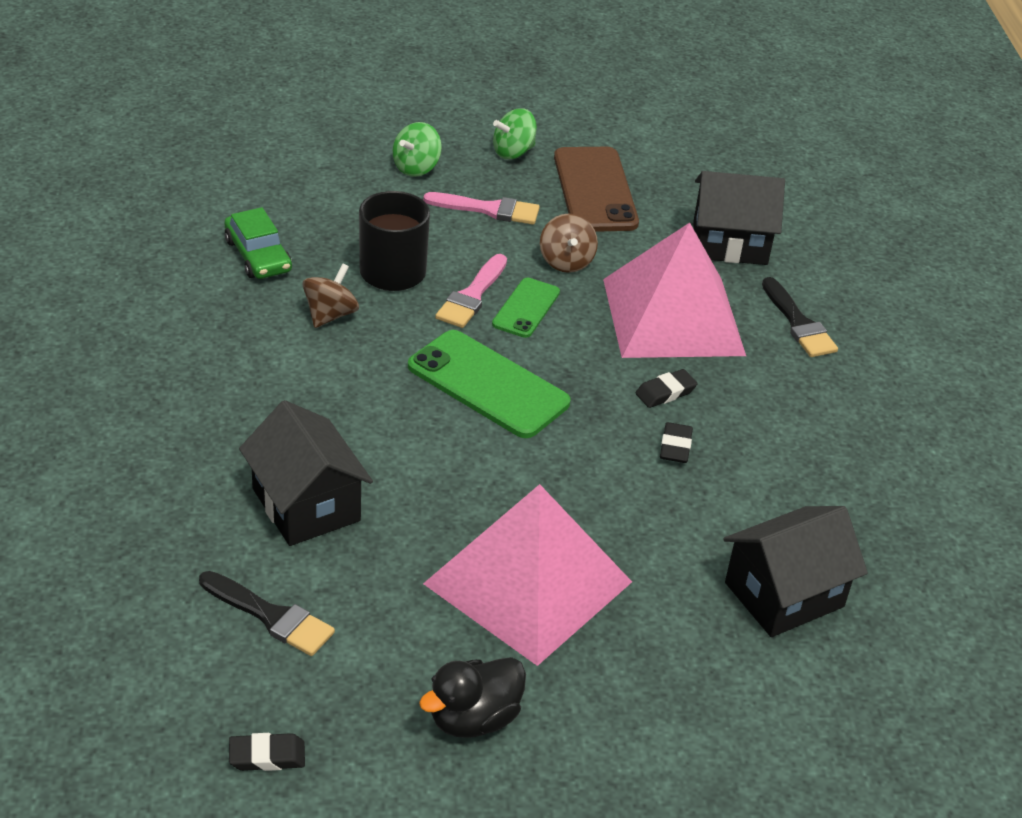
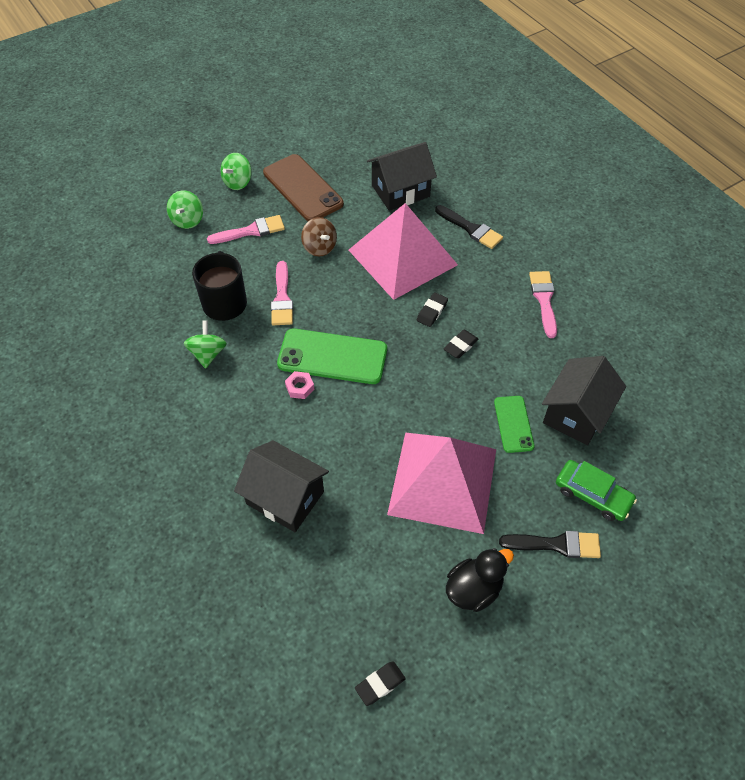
camera: 25 degrees left, 15 degrees up
(258, 256) = (134, 332): green car -> green car (592, 494)
(271, 616) = (317, 587): black brush -> black brush (556, 544)
(330, 315) = (208, 354): brown spinning top -> green spinning top
(418, 399) = (300, 387): none -> pink nut
(474, 719) = (474, 589): black duck -> black duck turned 150 degrees counterclockwise
(526, 308) = (318, 291): green phone -> green phone (513, 424)
(675, 447) = (460, 346): black eraser -> black eraser turned 60 degrees clockwise
(842, 446) = (544, 300): none -> pink brush

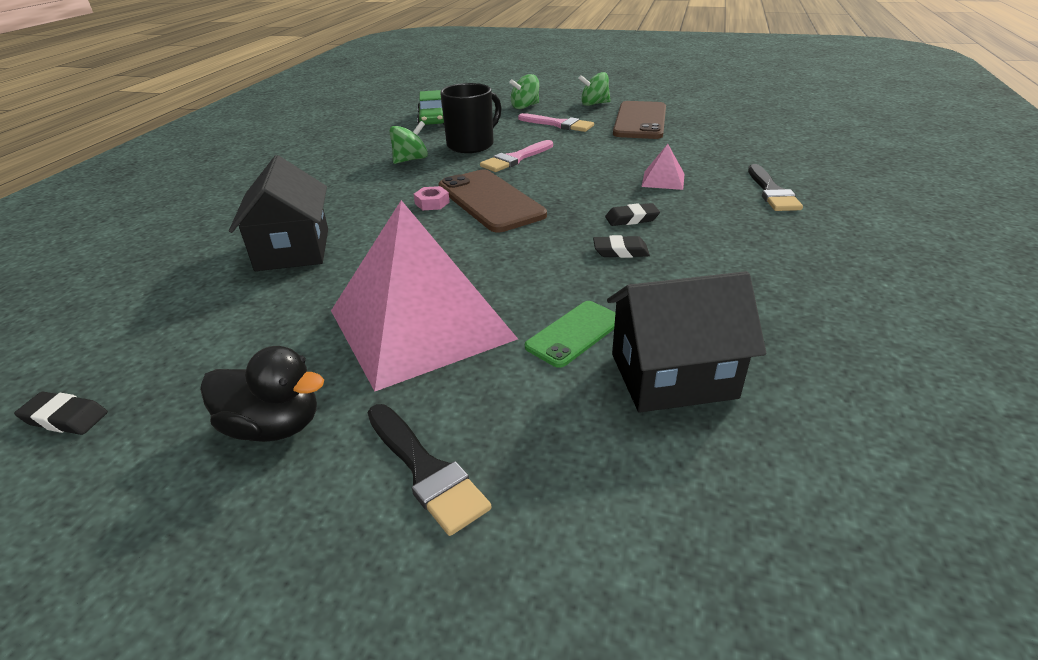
camera: 50 degrees right, 20 degrees down
(319, 247) = (597, 149): brown spinning top -> none
(332, 356) = (490, 201): green phone -> brown phone
(400, 191) = (730, 149): black house -> none
(402, 257) = (663, 180): pink pyramid -> pink pyramid, size x0.40
(544, 300) = (785, 269): pink brush -> none
(592, 494) = (561, 464): green car -> green car (433, 119)

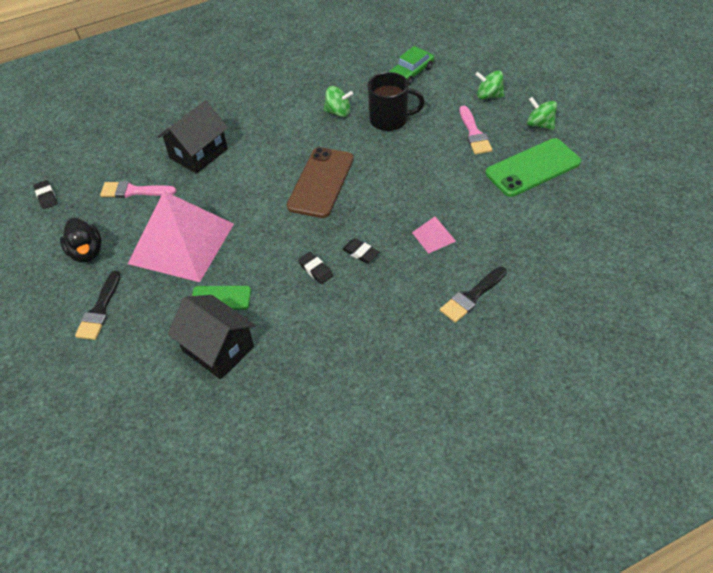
camera: 50 degrees right, 15 degrees up
(432, 203) = (294, 162): pink nut -> none
(515, 159) = (391, 153): pink brush -> pink brush (133, 191)
(640, 121) = (532, 168): brown phone -> green phone

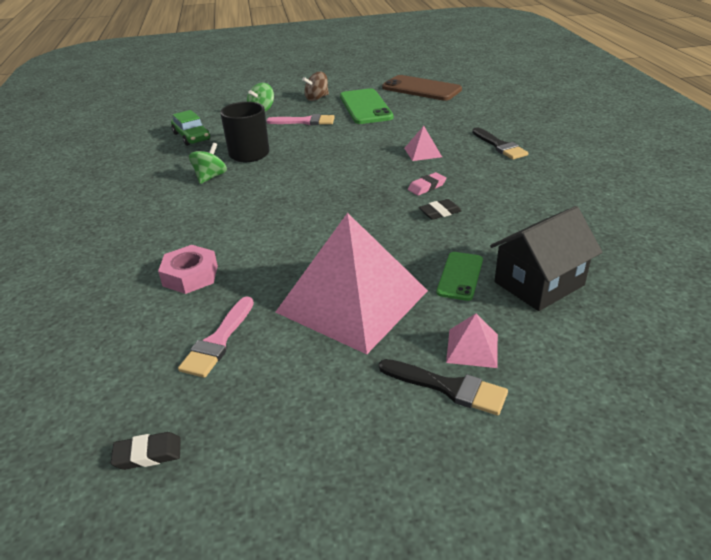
camera: 75 degrees left, 15 degrees down
(87, 252) = (321, 399): black duck -> none
(138, 317) = (472, 348): none -> pink pyramid
(198, 153) = (190, 276): black house -> pink nut
(321, 182) = (312, 197): brown phone -> brown phone (421, 89)
(360, 253) = (427, 187): black eraser -> pink eraser
(540, 124) = (317, 98): green spinning top -> brown spinning top

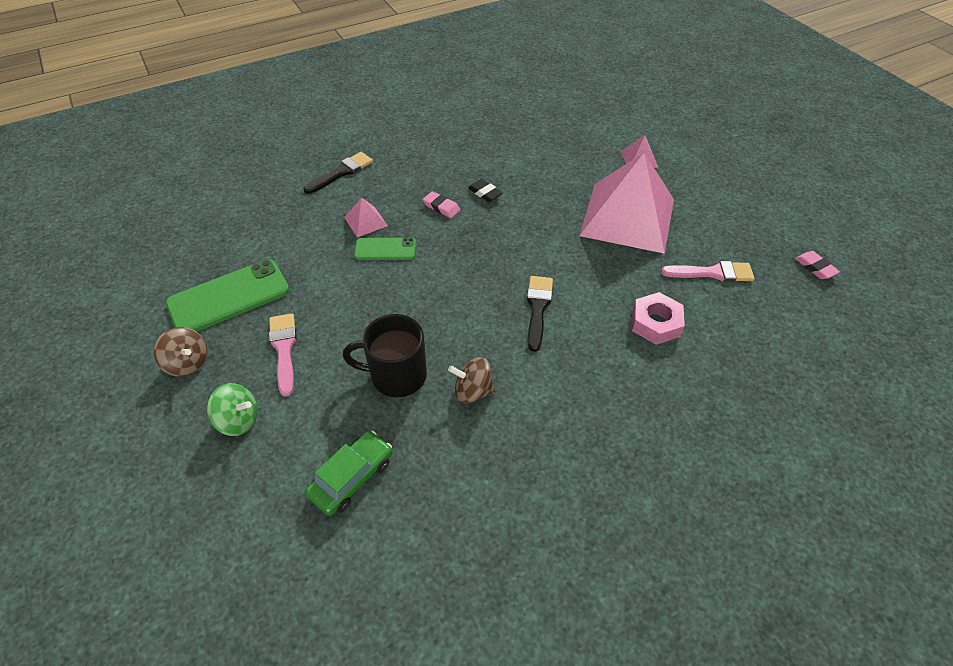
camera: 110 degrees left, 15 degrees up
(148, 454) = (815, 267): black eraser -> pink eraser
(210, 177) = (472, 391): green spinning top -> brown spinning top
(421, 89) = (161, 254): brown phone -> none
(448, 387) = (677, 163): black brush -> black brush (538, 308)
(460, 276) = (569, 172): green phone -> green phone (385, 249)
(539, 284) = (560, 139): black house -> none

